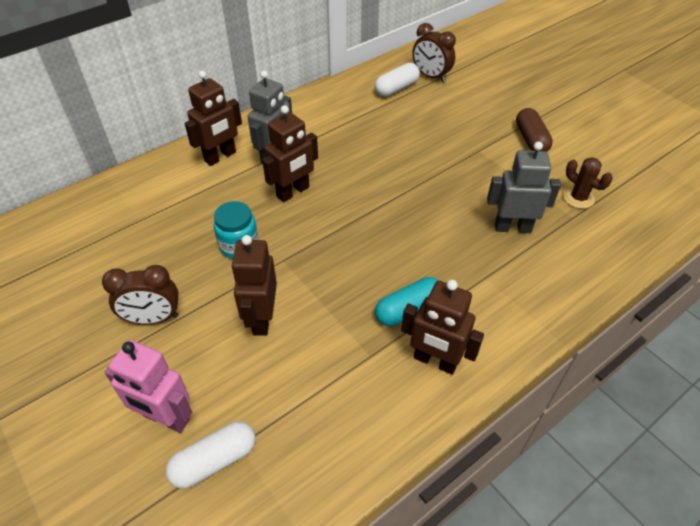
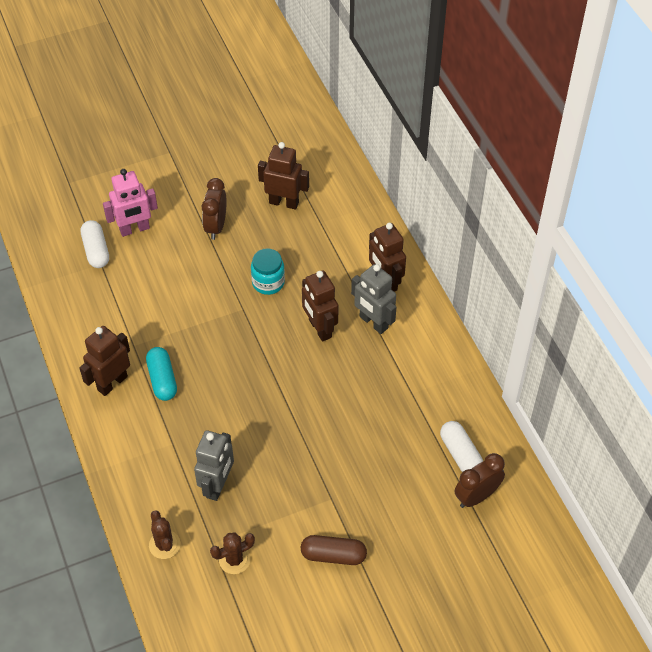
camera: 105 degrees right, 5 degrees up
(166, 418) = (134, 229): pink robot -> pink robot turned 150 degrees counterclockwise
(261, 319) = (191, 287): brown robot -> brown robot (284, 202)
(600, 251) = (164, 545): none -> brown cactus

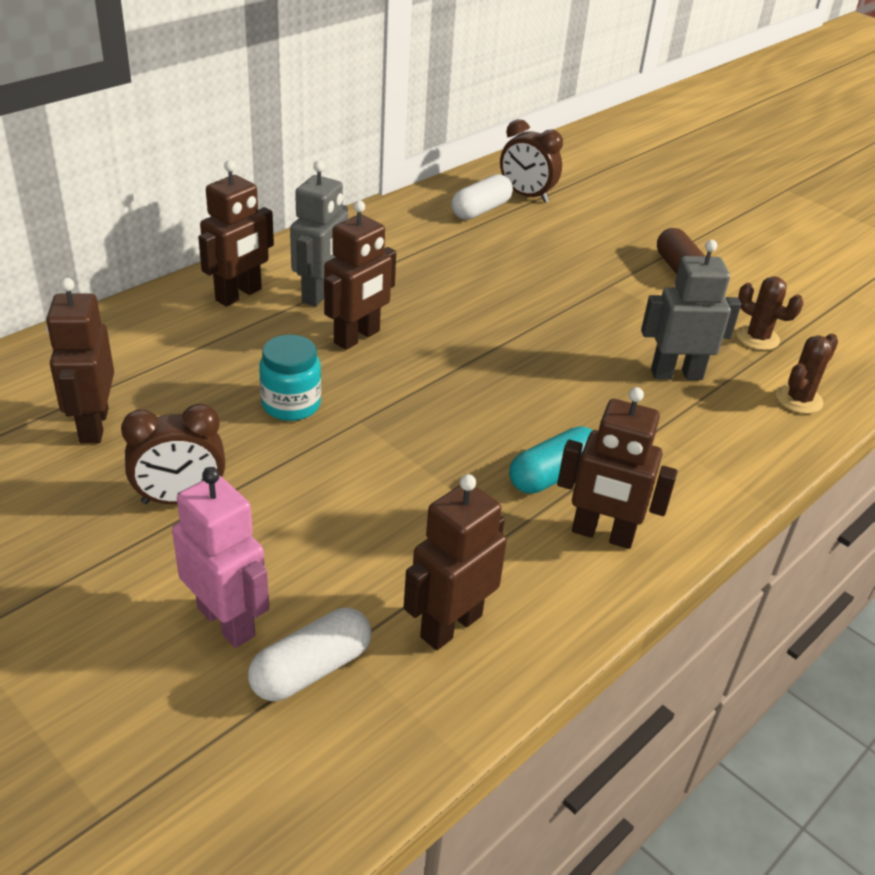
camera: 115 degrees left, 15 degrees down
(92, 302) = (450, 626): none -> brown robot

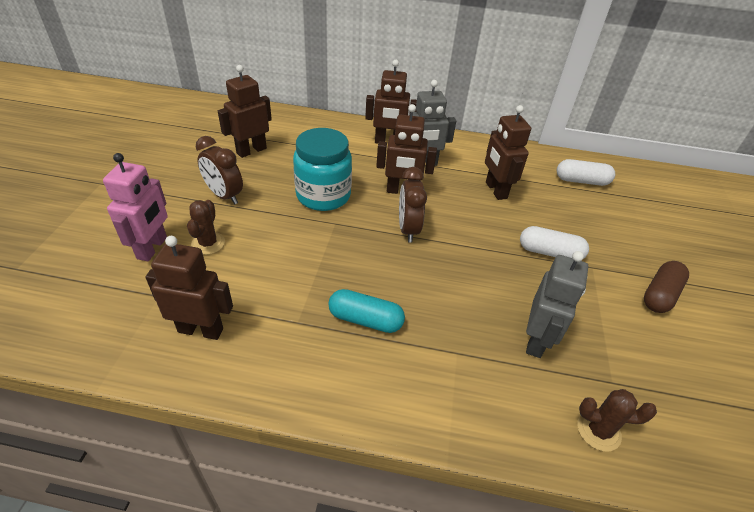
camera: 55 degrees right, 5 degrees up
(291, 405) = (323, 196): turquoise jar -> turquoise jar, size x1.58
(311, 669) = (137, 291): white capsule -> white capsule (550, 252)
(526, 196) = (626, 191): brown clock -> brown clock (408, 229)
(602, 534) = (331, 367): brown robot -> brown robot (495, 190)
(676, 374) = (536, 340): grey robot -> grey robot turned 60 degrees clockwise
(757, 338) = (642, 373): brown cactus -> brown cactus (208, 243)

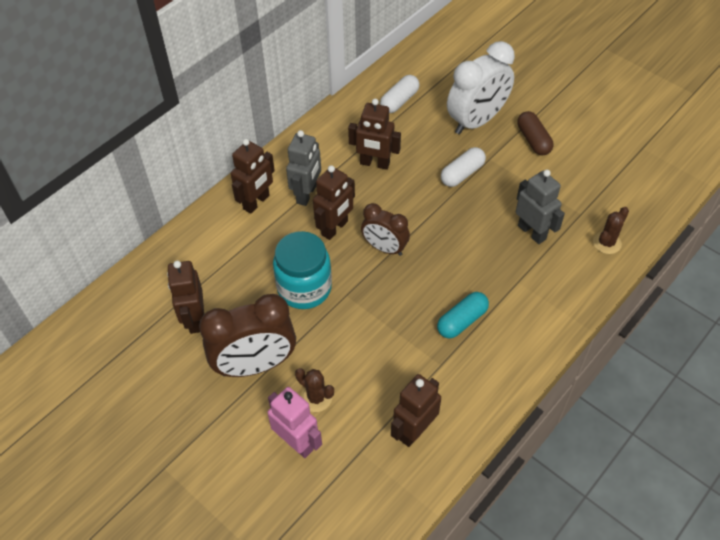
camera: 55 degrees left, 10 degrees up
(224, 196) = (255, 365): brown clock -> brown clock, size x1.66
(626, 240) = (476, 121): none -> white clock

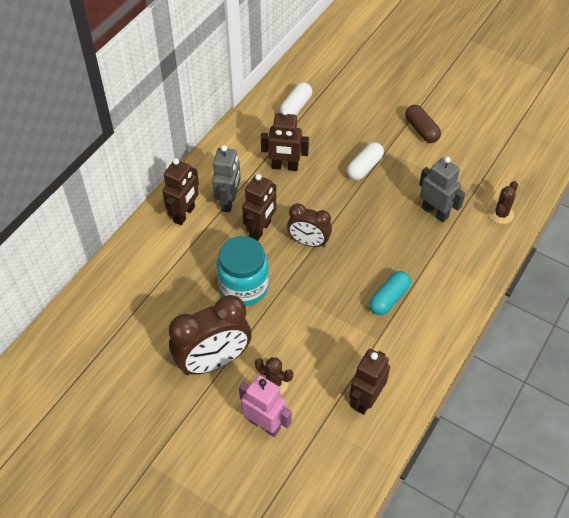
camera: 10 degrees left, 0 degrees up
(194, 319) = (149, 327): brown robot -> none
(476, 121) = (368, 118): white clock -> none

